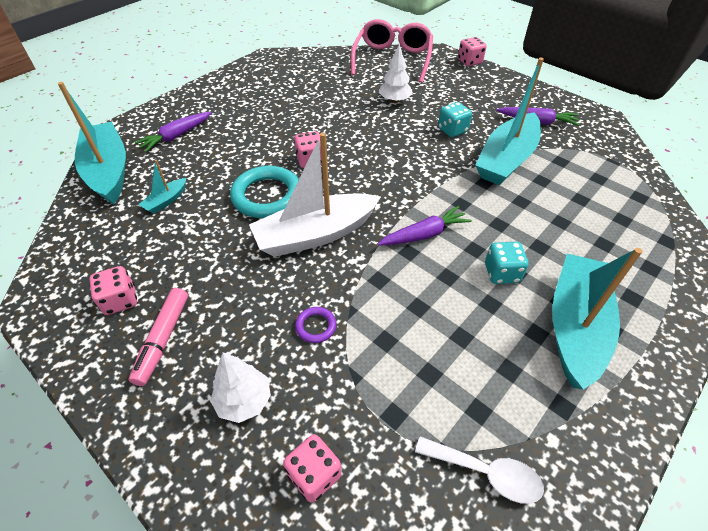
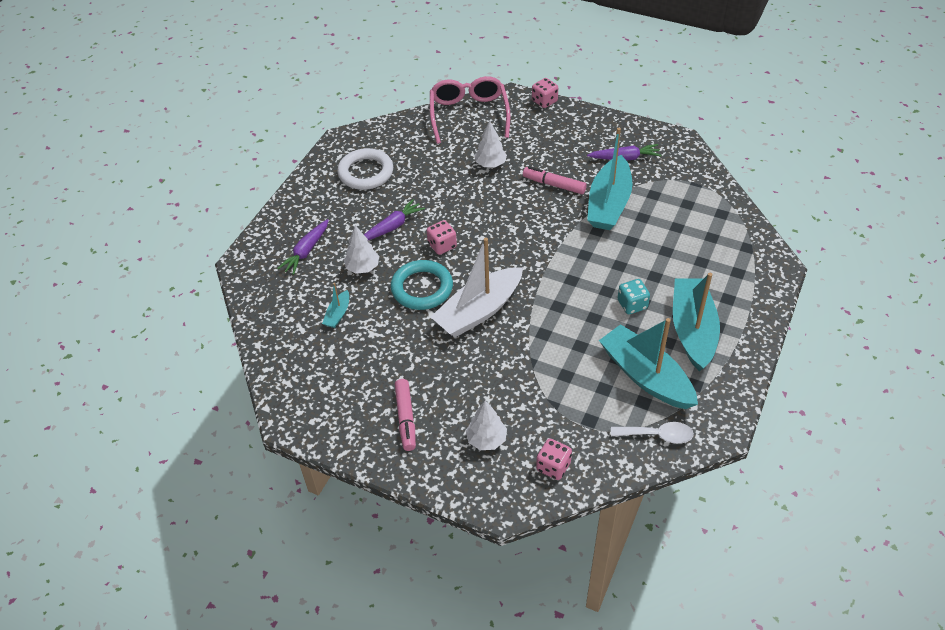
camera: 15 degrees left, 0 degrees up
(108, 171) = (267, 300): turquoise boat -> turquoise boat (645, 376)
(120, 300) = (355, 401): pink dice -> none
(219, 162) = (362, 267): none -> white tree
(273, 85) = (366, 172): none -> white ring
(316, 326) = (512, 379): purple ring -> none
(424, 234) = (564, 289): purple carrot -> purple carrot (392, 227)
(452, 130) = (554, 185): turquoise dice -> pink marker

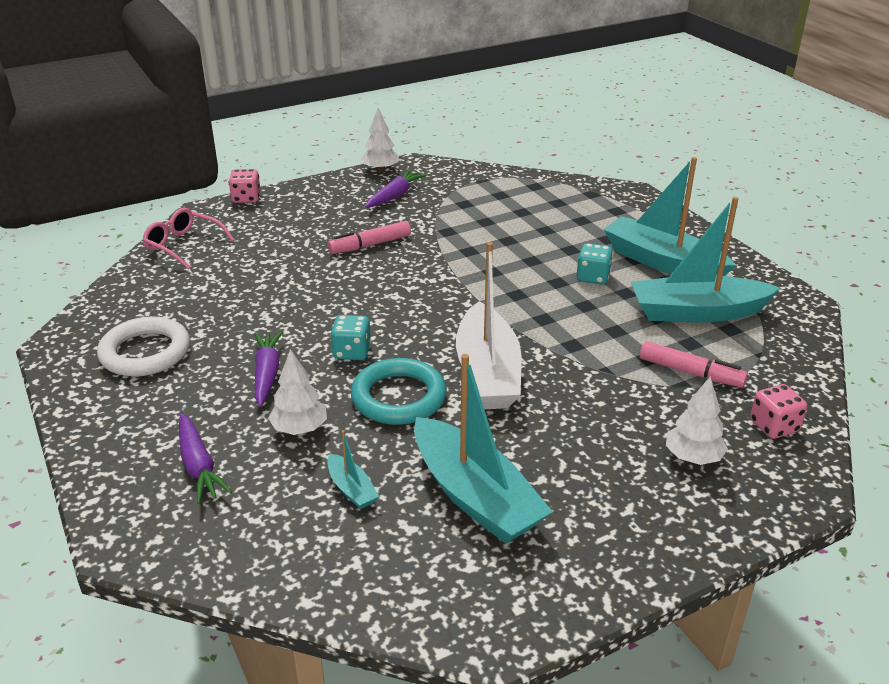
camera: 55 degrees left, 15 degrees down
(405, 418) = (599, 510): pink marker -> pink marker (690, 373)
(442, 245) = (352, 352): pink dice -> turquoise dice
(469, 114) = (183, 245): pink glasses -> pink glasses, size x0.65
(490, 164) = (279, 266): white tree -> white tree (380, 170)
(609, 204) = (442, 229): turquoise boat -> turquoise boat (475, 496)
(657, 435) = (782, 341): white spoon -> none

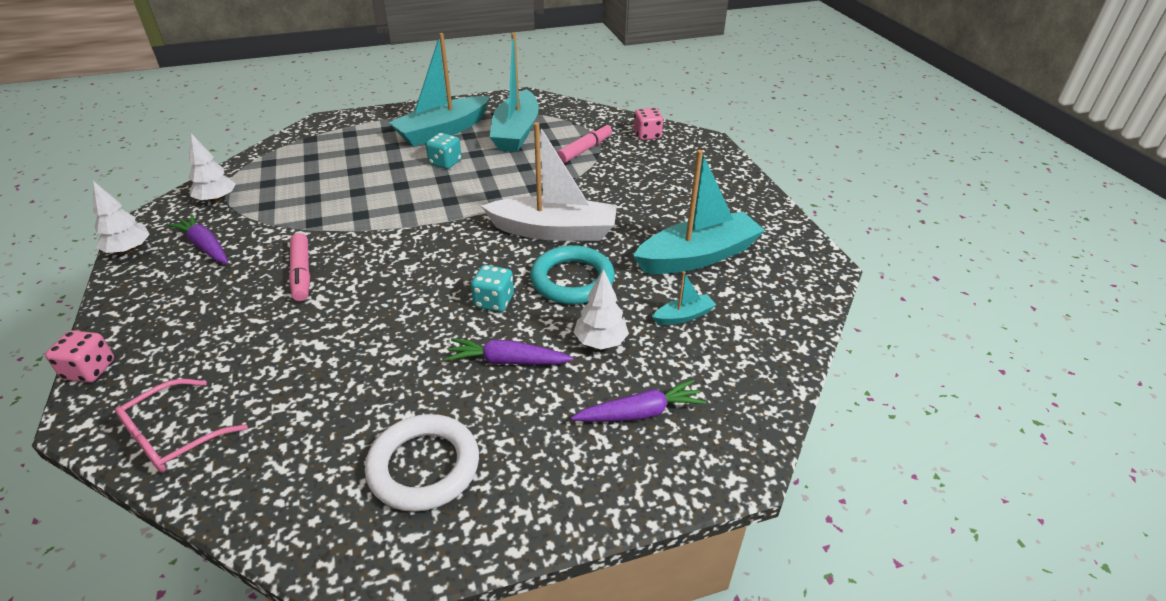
camera: 80 degrees left, 5 degrees up
(693, 457) = (671, 167): white tree -> white tree (217, 199)

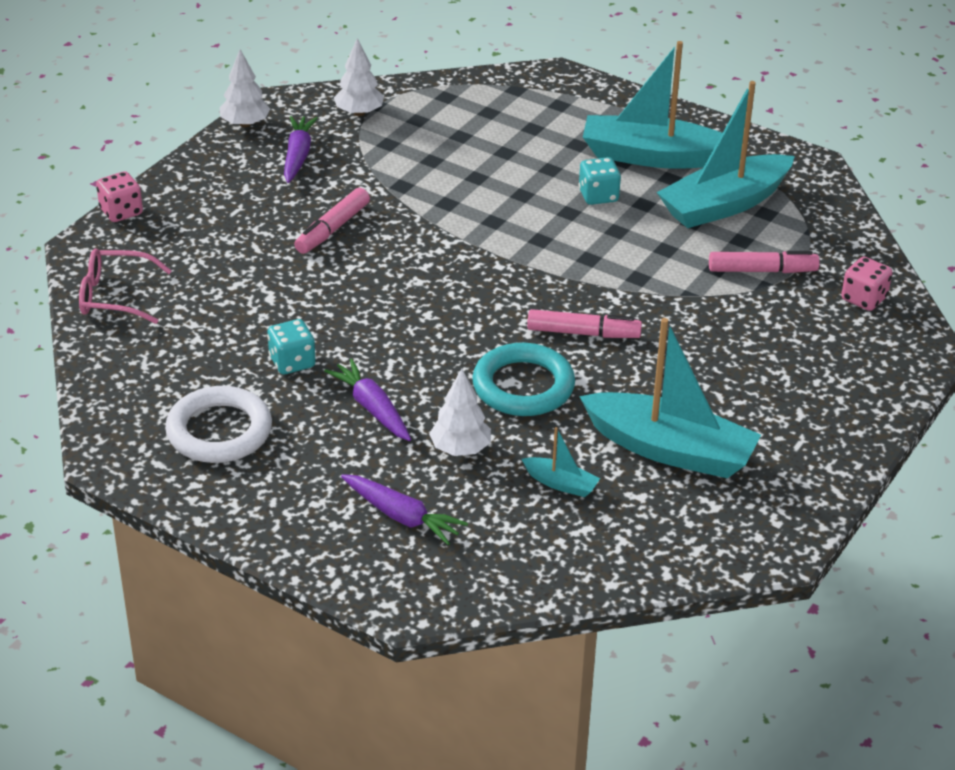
camera: 50 degrees right, 0 degrees up
(494, 301) = (434, 357): turquoise dice -> turquoise dice (292, 362)
(554, 231) = (583, 333): white boat -> pink marker

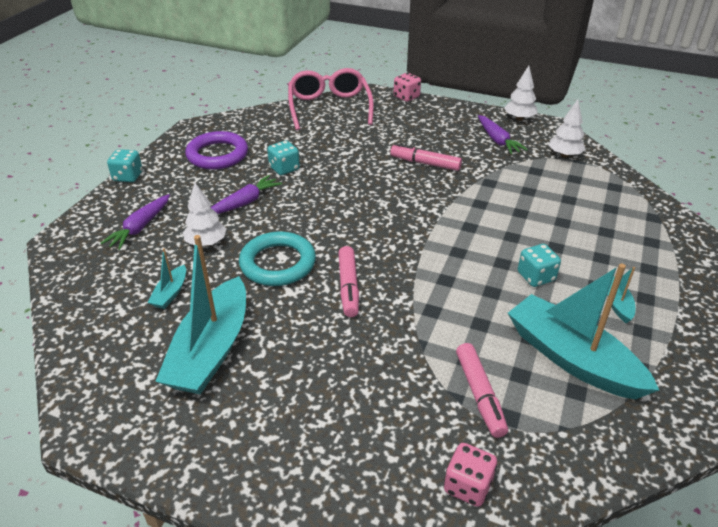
camera: 80 degrees right, 0 degrees up
(114, 296) = (329, 107): pink glasses -> pink glasses, size x1.54
(219, 431) = (217, 155): white ring -> purple ring
(247, 535) = (128, 176): none -> turquoise dice
(298, 156) = (497, 140): purple carrot -> purple carrot turned 75 degrees clockwise
(652, 156) = (617, 303): turquoise boat -> turquoise boat, size x0.44

